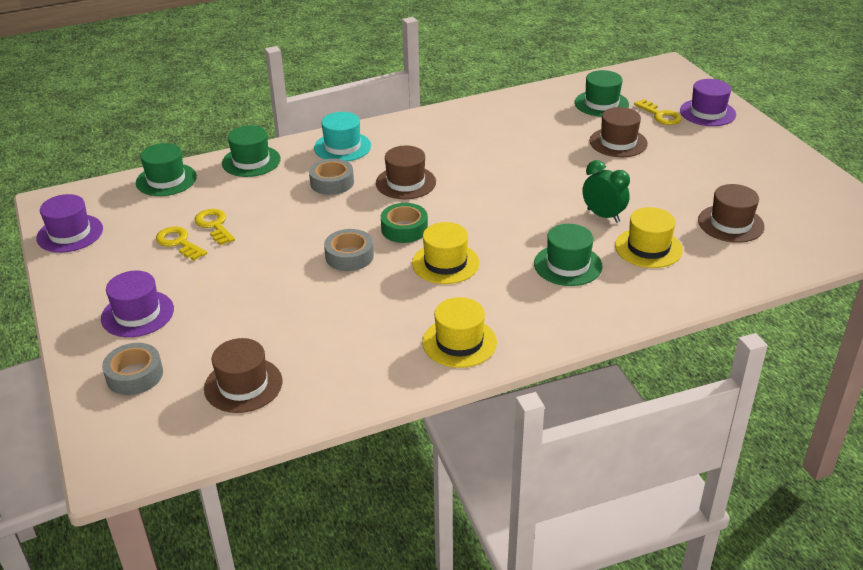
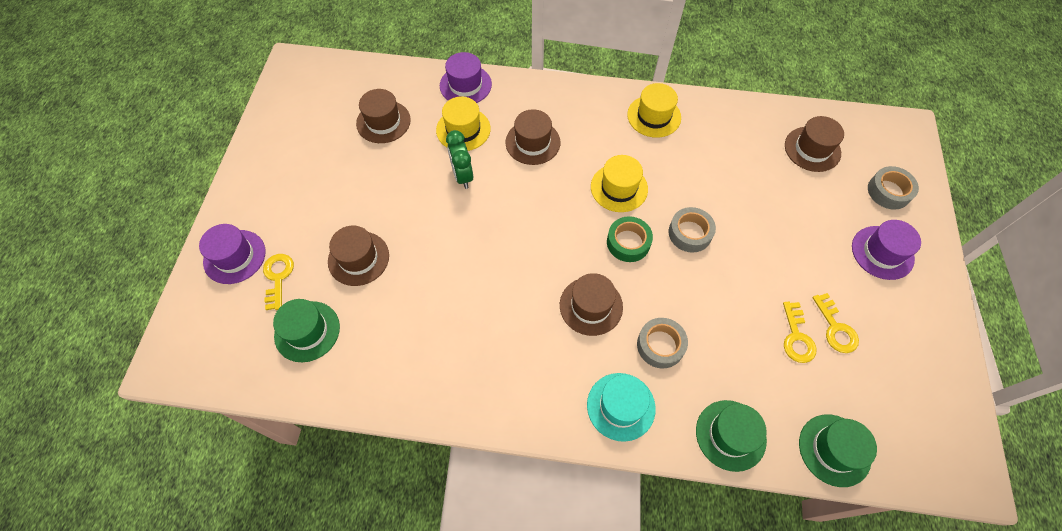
camera: 150 degrees left, 25 degrees up
(70, 233) = (946, 401): purple hat -> purple hat (465, 85)
(568, 265) = (532, 142): green hat -> brown hat

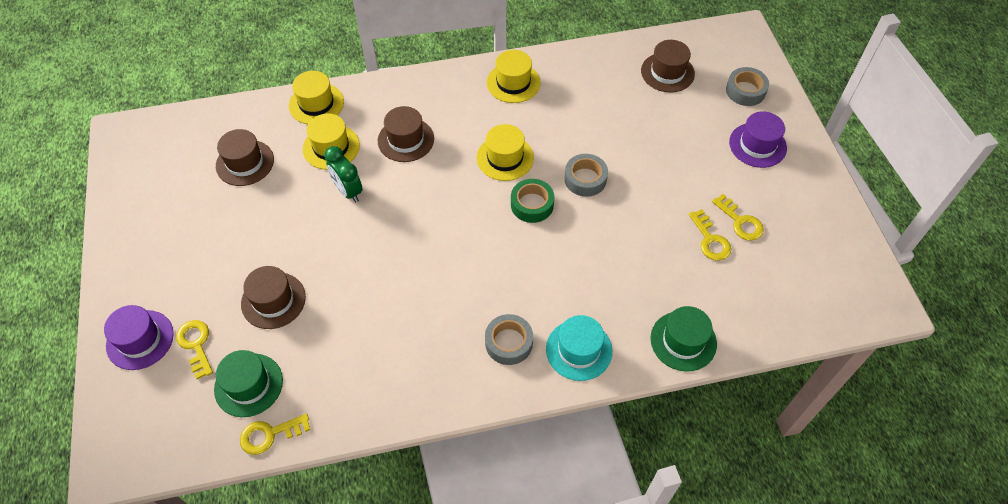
camera: 20 degrees left, 5 degrees down
(307, 385) = (270, 434): none -> yellow key
(465, 85) = (316, 104): purple hat -> yellow hat
(591, 306) = (518, 272): brown hat -> none
(660, 345) = (594, 286): grey tape -> grey tape (509, 343)
(834, 450) = (773, 323): green hat -> none

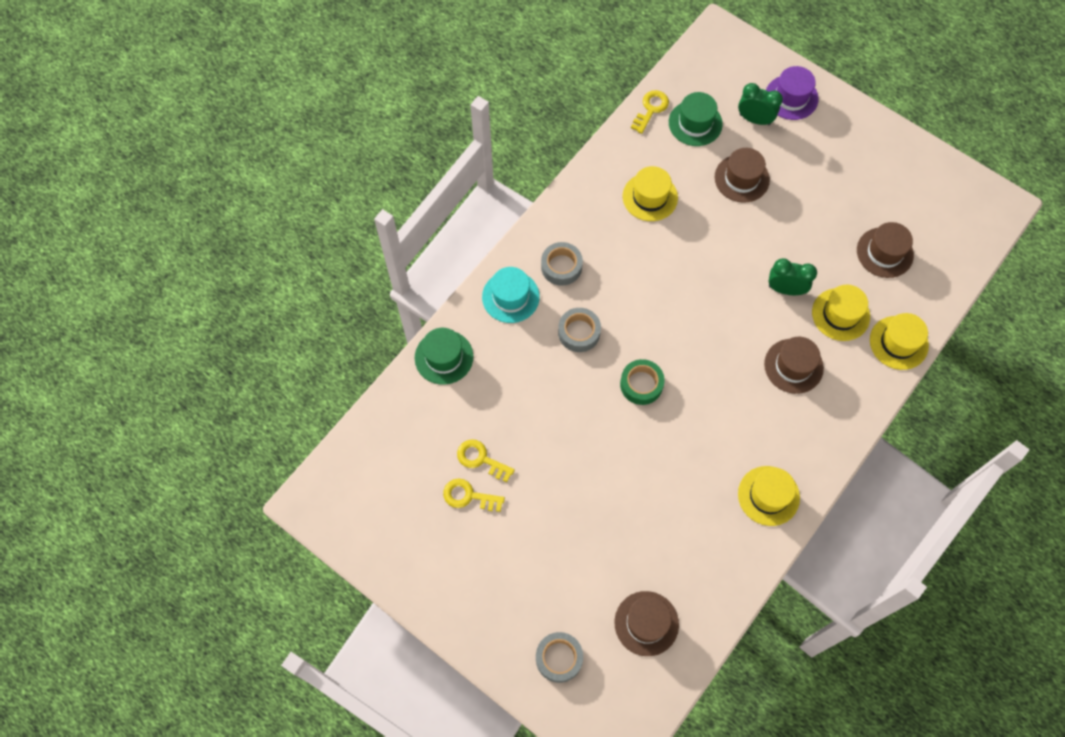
camera: 140 degrees right, 10 degrees up
(196, 345) = (754, 119): yellow key -> green clock
(505, 158) = (701, 411): yellow hat -> yellow hat (650, 197)
(585, 179) = (621, 441): grey tape -> grey tape (579, 332)
(757, 145) = (505, 595): purple hat -> none

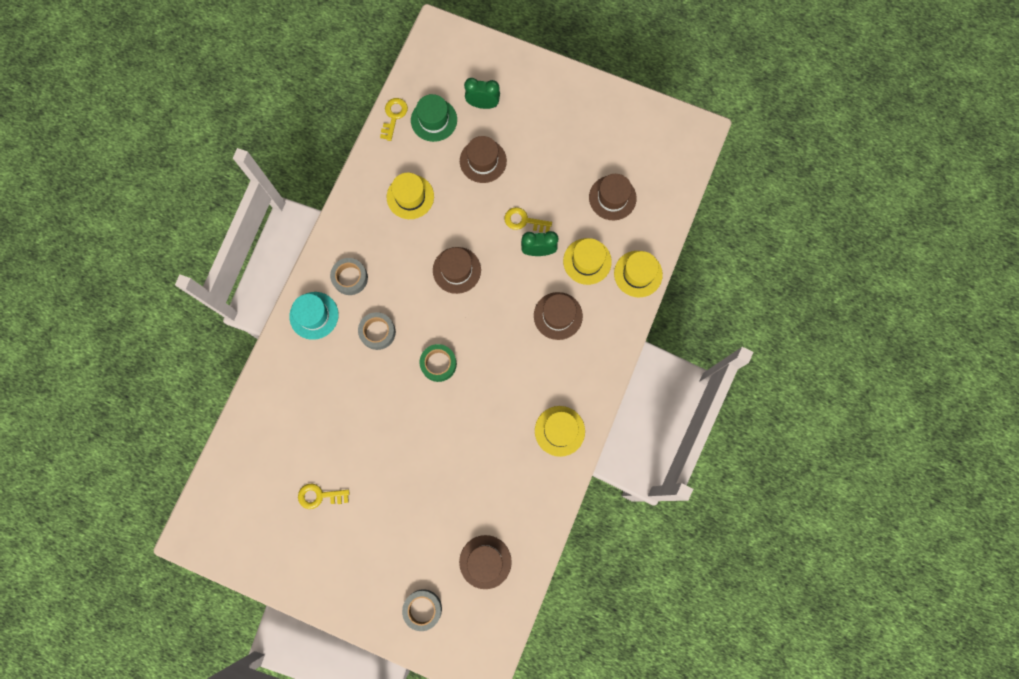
camera: 15 degrees left, 10 degrees up
(444, 357) = (271, 383): green hat -> none
(481, 459) = (322, 462): yellow key -> yellow key (524, 221)
(685, 287) = (456, 270): none -> brown hat
(791, 97) = (509, 76): purple hat -> none

